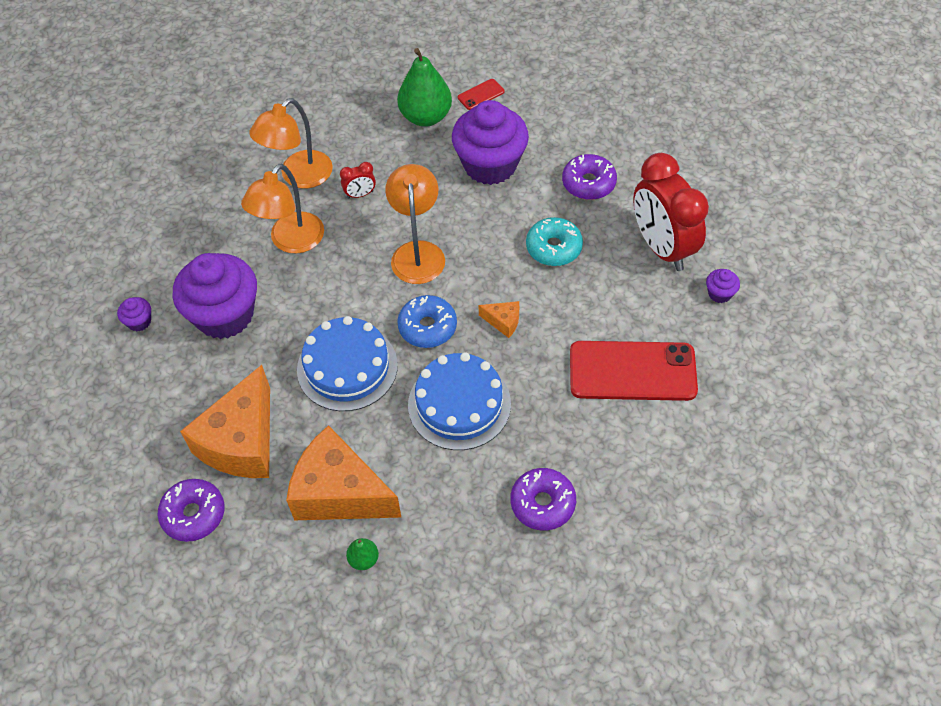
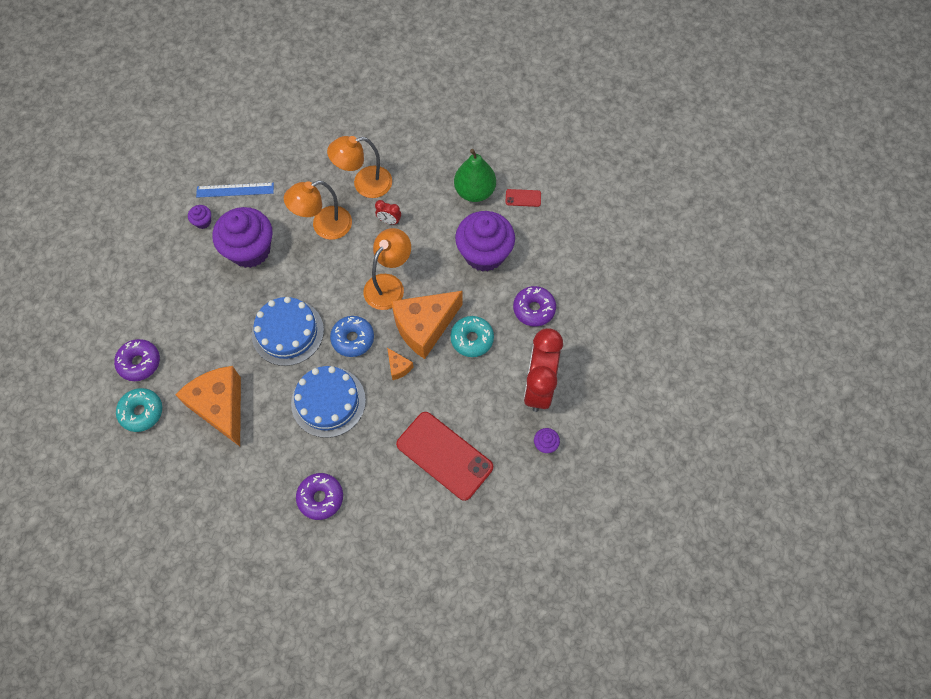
camera: 35 degrees right, 10 degrees up
(150, 268) = (235, 190): none -> blue ruler
(242, 442) = (196, 337): orange cheese -> orange cheese (424, 327)
(245, 564) = (141, 412): none -> turquoise donut
(363, 559) = (201, 456): green pear -> none

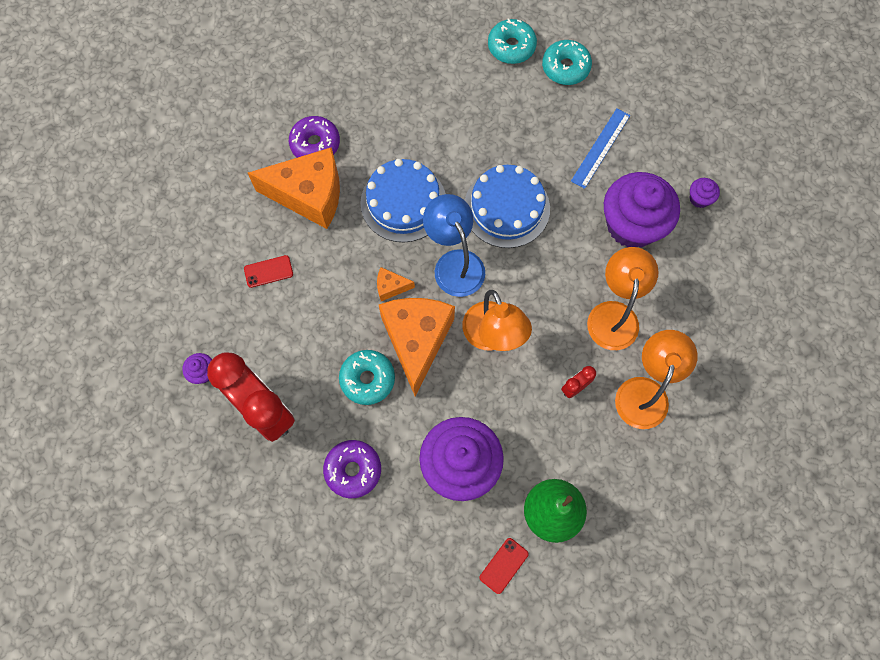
camera: 125 degrees right, 5 degrees up
(139, 362) = (565, 67): purple donut -> turquoise donut
(221, 407) = (468, 110): orange cheese -> orange cheese (309, 195)
(235, 190) = (723, 251): blue ruler -> blue ruler (600, 148)
(353, 339) = (454, 263): blue donut -> blue lamp
(444, 455) = (268, 271): red phone -> red phone, size x0.43

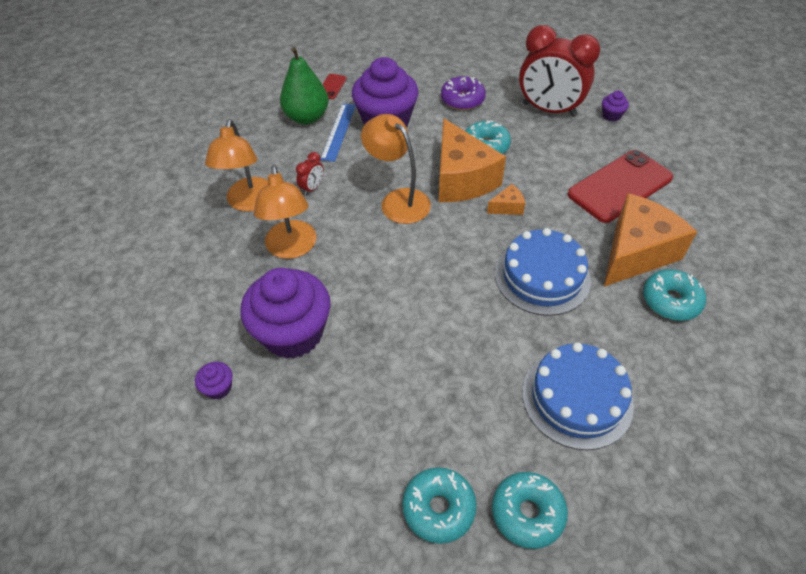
camera: 160 degrees right, 20 degrees down
(268, 271) = (620, 186): red phone -> red phone, size x2.34
(309, 195) = (636, 253): orange cheese -> orange cheese turned 150 degrees clockwise
(315, 144) = (671, 301): purple donut -> turquoise donut
(454, 263) = (461, 242): blue lamp -> none
(506, 208) = (435, 305): blue cake -> blue cake (577, 398)
(600, 148) = (353, 408): blue ruler -> blue ruler (338, 131)

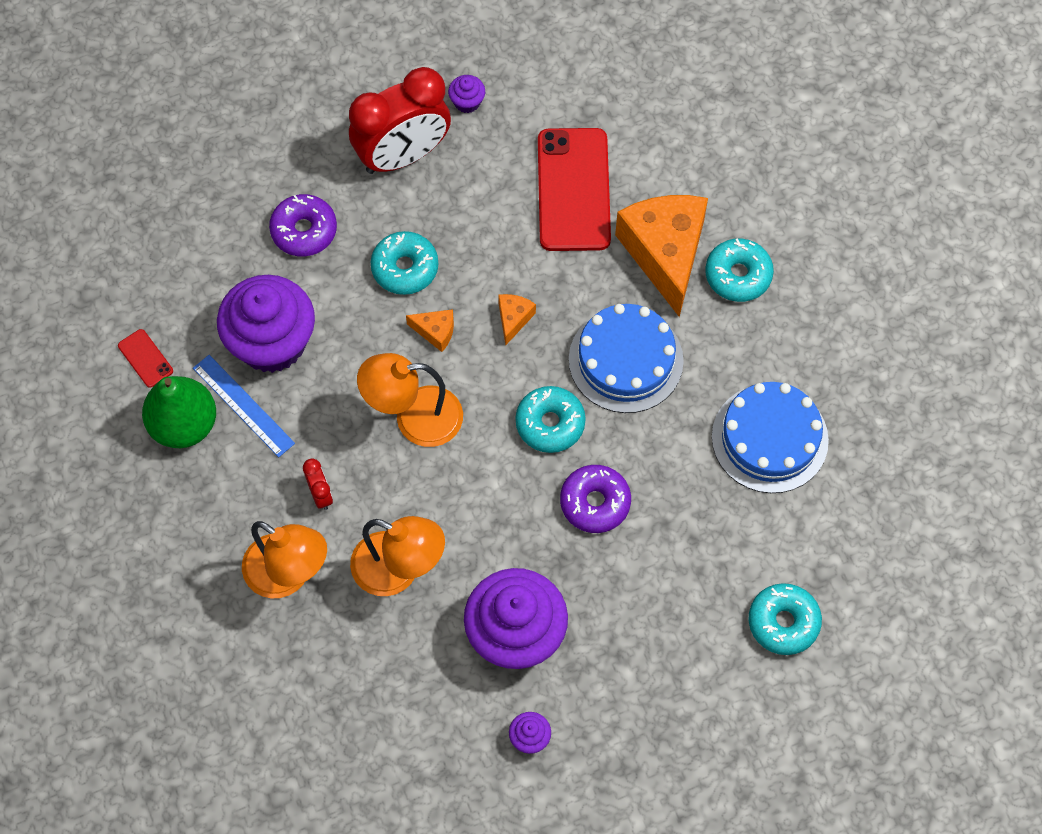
camera: 55 degrees left, 15 degrees up
(426, 320) = (595, 502): none -> purple donut
(461, 179) = (435, 332): orange cheese -> orange cheese, size x0.42
(527, 513) = (835, 558): turquoise donut -> turquoise donut (550, 423)

